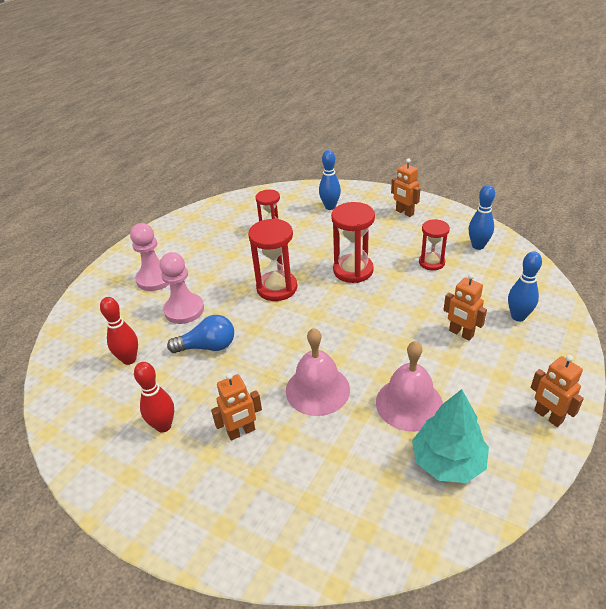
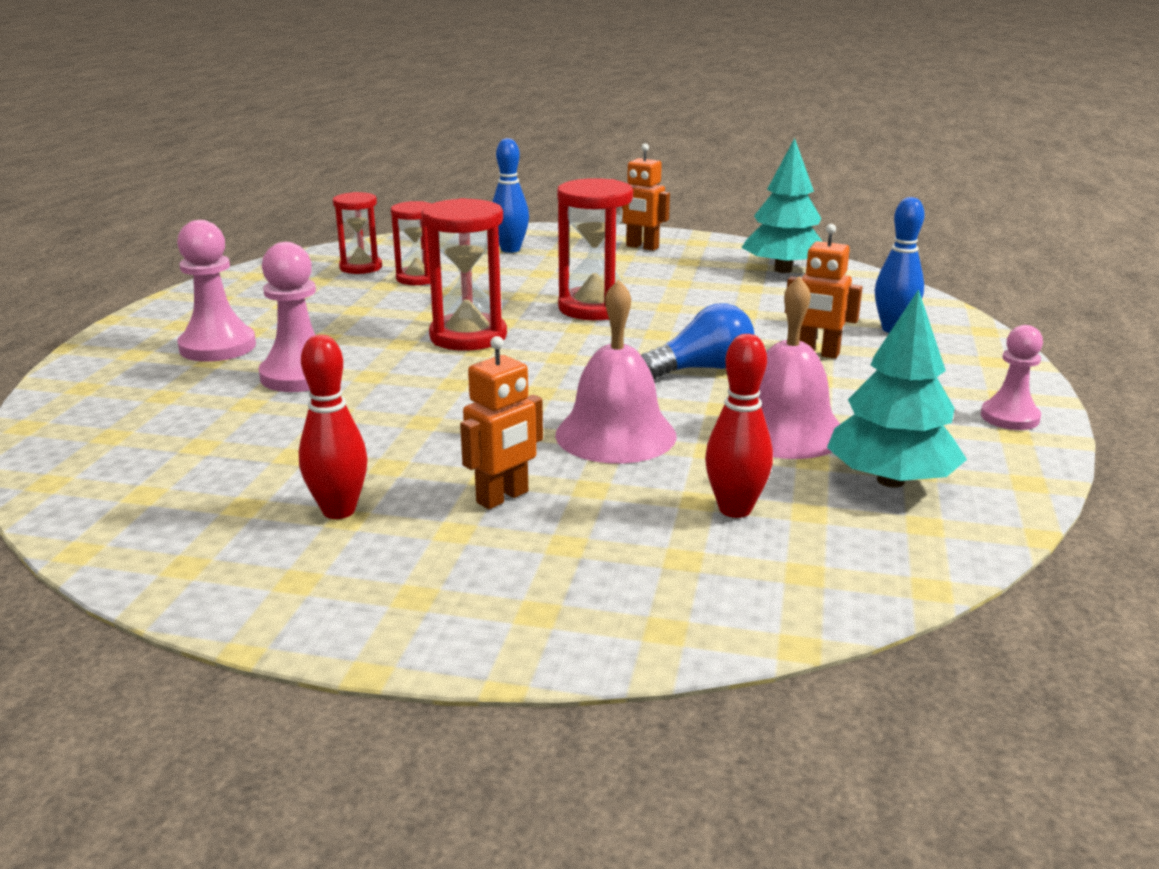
camera: 20 degrees left, 15 degrees down
(129, 359) = (217, 442): red bowling pin -> red bowling pin (735, 509)
(207, 346) = (374, 411): blue light bulb -> blue light bulb (702, 369)
(431, 262) = (721, 291): red hourglass -> red hourglass (361, 267)
(478, 246) = (783, 270): blue bowling pin -> turquoise tree
(548, 416) = (1009, 417): orange robot -> pink pawn

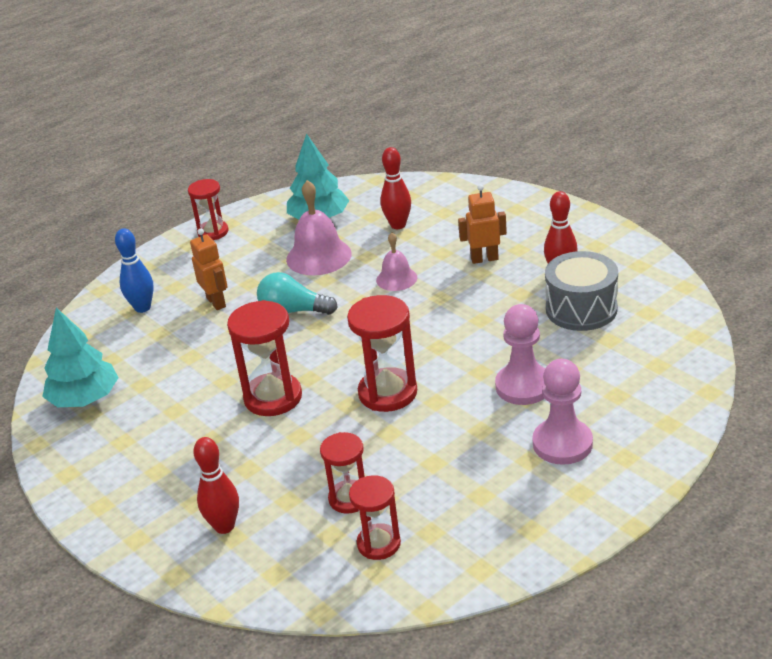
camera: 140 degrees left, 10 degrees up
(268, 470) = (581, 309): none -> grey drum
(510, 249) = (224, 526): blue bowling pin -> red bowling pin
(615, 434) = (396, 279): pink bell -> pink bell, size x0.61
(642, 247) = (120, 482): orange robot -> none
(702, 369) = (293, 311): blue light bulb -> turquoise light bulb
(1009, 417) = (213, 232): pink pawn -> red hourglass

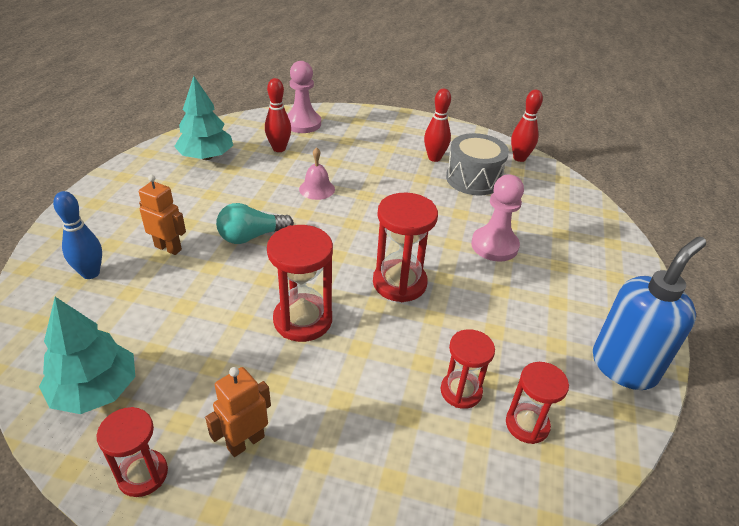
camera: 40 degrees left, 5 degrees up
(213, 232) = (111, 187): red hourglass -> red hourglass (143, 474)
(224, 526) = (373, 472): red bowling pin -> red bowling pin (519, 158)
(318, 256) = (233, 186): pink bell -> none
(484, 259) = (370, 159): orange robot -> orange robot (245, 442)
(527, 536) = (624, 366): none -> blue soap dispenser
(562, 444) = (566, 281): pink pawn -> pink pawn (302, 124)

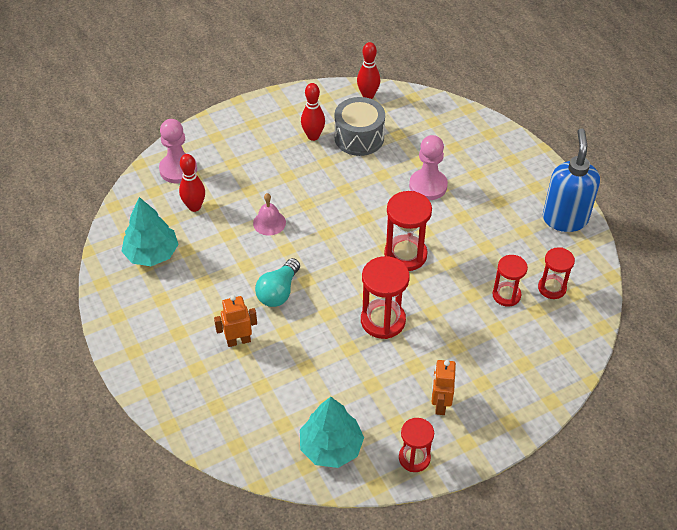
camera: 40 degrees left, 10 degrees up
(90, 273) = (217, 395): blue bowling pin -> none

